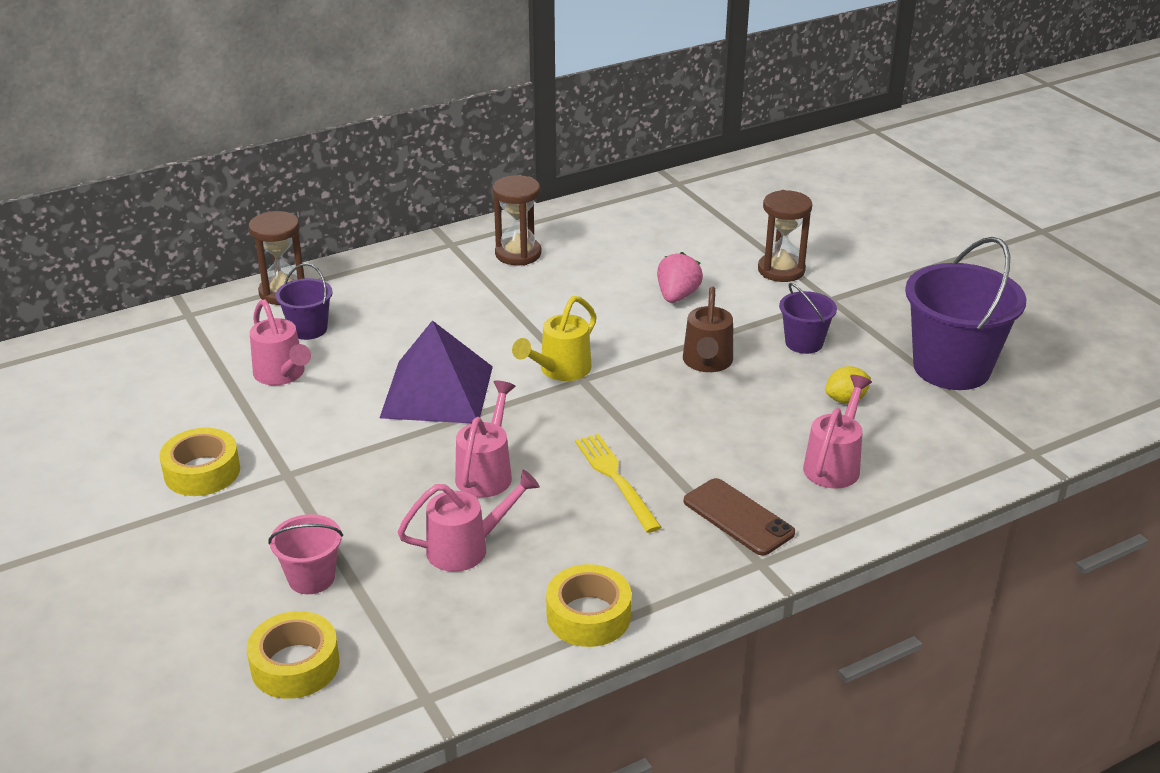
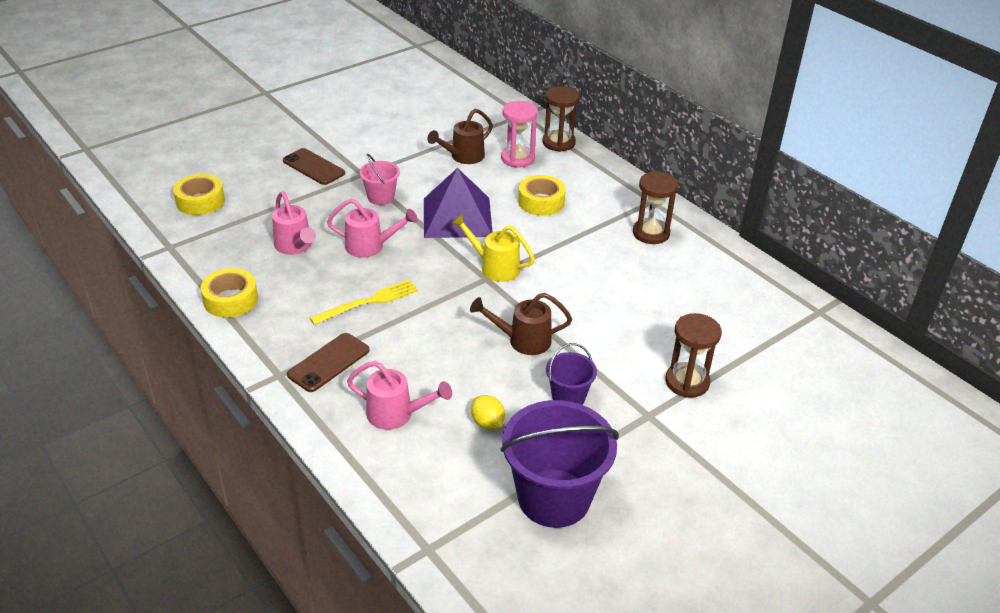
camera: 80 degrees right, 5 degrees up
(202, 472) = (362, 146): yellow tape -> yellow tape (541, 202)
(241, 527) = (313, 167): none -> brown phone
(282, 375) = (463, 157): pink watering can -> brown watering can
(308, 329) = (517, 158): purple bucket -> pink hourglass
(311, 578) = (269, 196): pink bucket -> pink bucket (381, 197)
(677, 296) = (618, 320): pink strawberry -> none

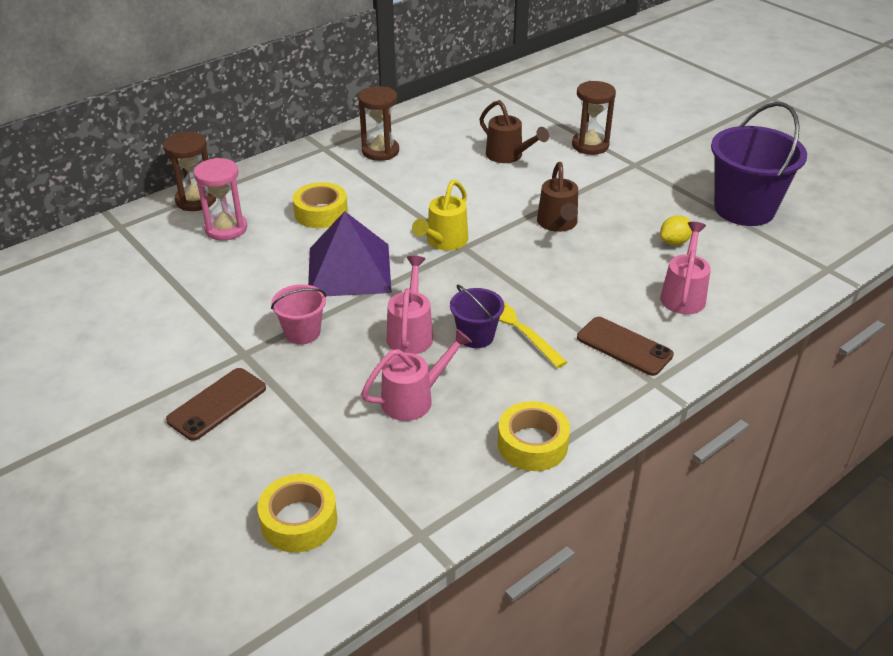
camera: 90 degrees left, 0 degrees up
(463, 157) = (215, 269): brown watering can -> brown watering can (508, 156)
(568, 397) = (627, 200): purple bucket -> purple bucket (476, 336)

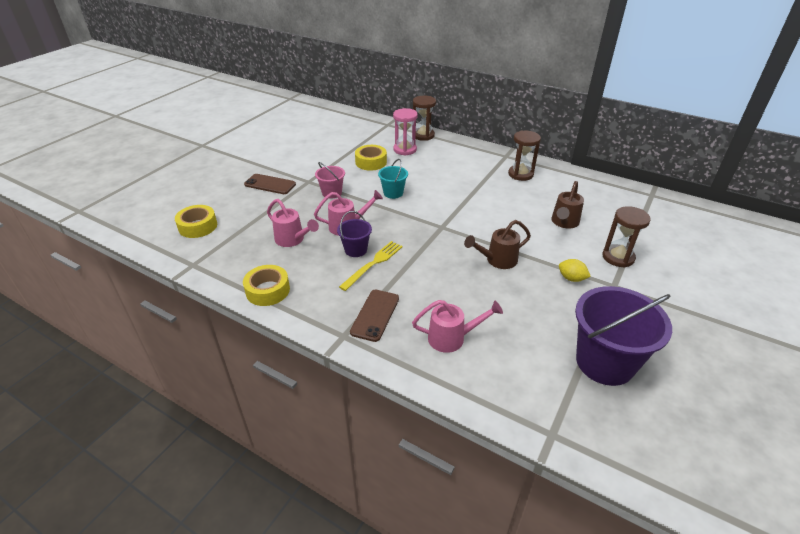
camera: 70 degrees right, 0 degrees up
(321, 213) = (440, 171): yellow tape -> yellow tape (371, 162)
(349, 269) = (393, 193): purple pyramid -> turquoise bucket
(444, 242) = (442, 218): yellow watering can -> none
(674, 242) = (519, 323): yellow lemon -> yellow lemon (571, 278)

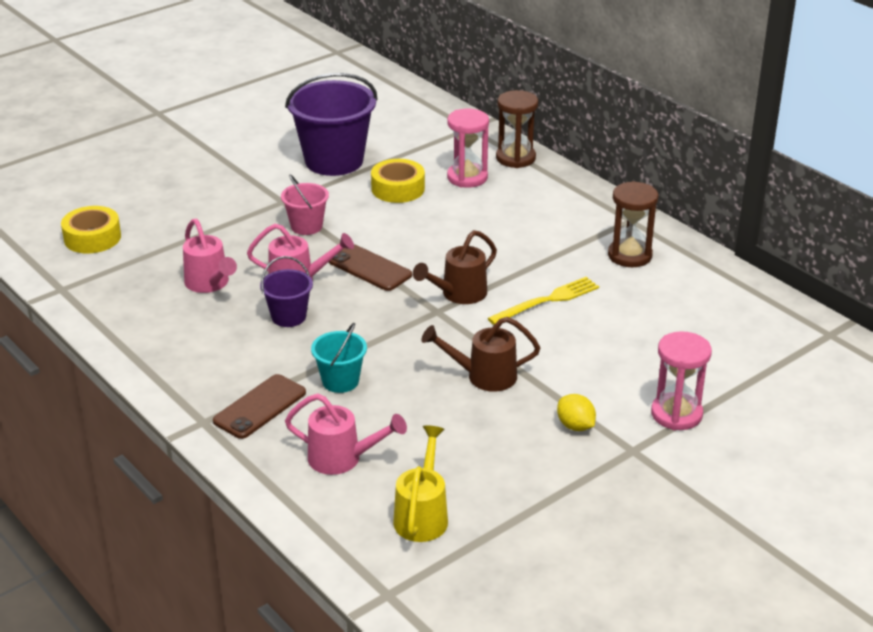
camera: 20 degrees right, 5 degrees down
(268, 290) = (139, 344): yellow tape -> none
(270, 184) = (223, 195): brown phone -> brown phone (370, 268)
(373, 264) = (301, 341): yellow fork -> yellow fork (547, 301)
(393, 193) = (399, 245): turquoise bucket -> turquoise bucket (340, 381)
(530, 365) = (422, 515): none -> yellow watering can
(564, 222) = (635, 345): brown watering can -> brown watering can (459, 294)
(604, 362) = (527, 538): purple bucket -> purple bucket (334, 161)
(618, 257) = (676, 414): brown hourglass -> pink hourglass

